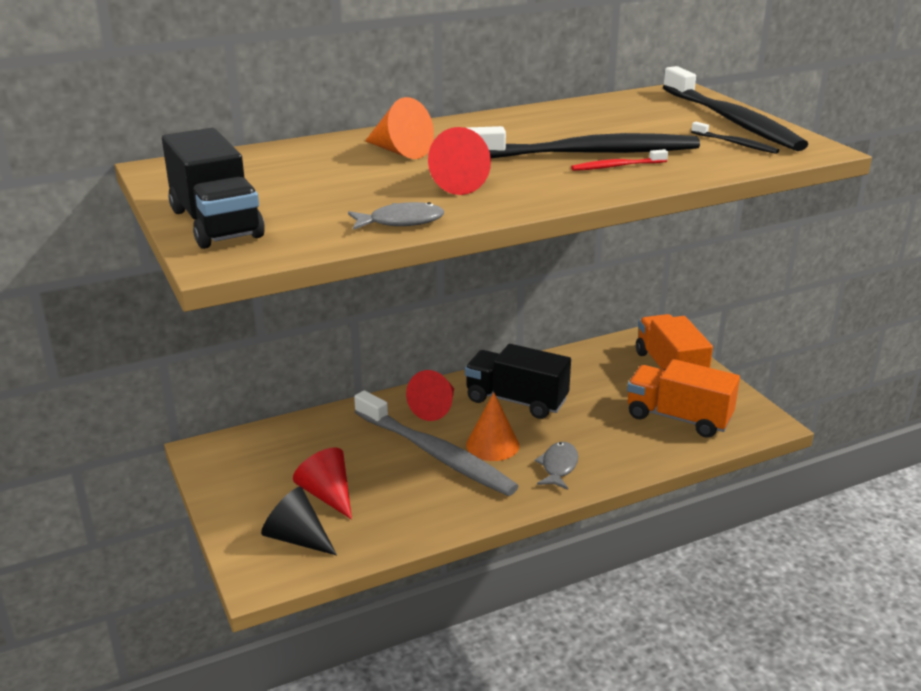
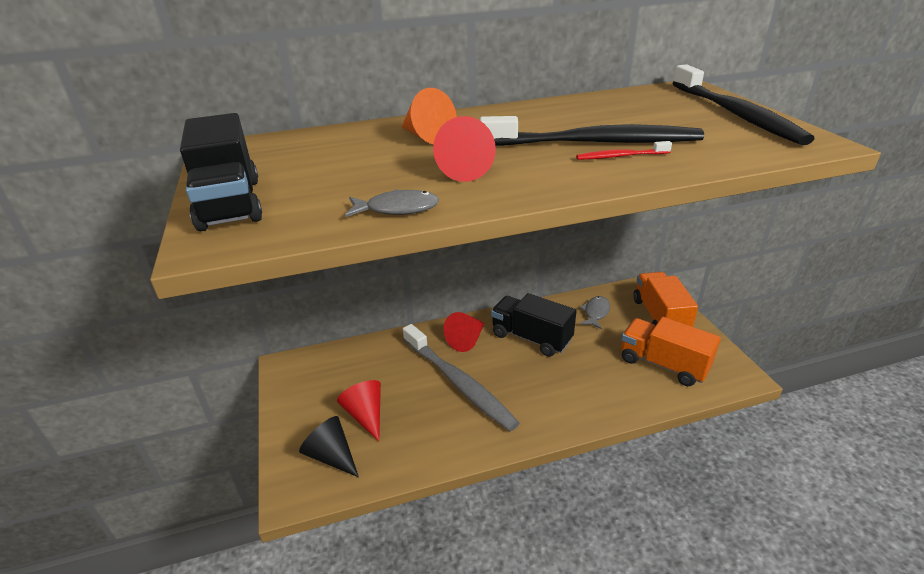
camera: 10 degrees right, 5 degrees up
(492, 445) = (505, 378): orange cone -> none
(558, 466) = (556, 404): grey fish -> grey fish (596, 313)
(735, 143) = (738, 136): black toothbrush -> none

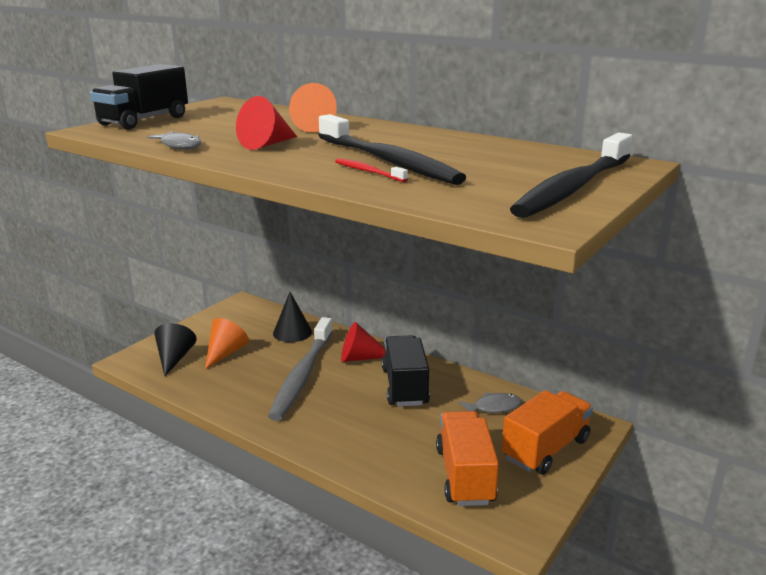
camera: 50 degrees right, 10 degrees down
(366, 415) = (225, 353): red cone -> orange cone
(381, 358) = (292, 332): none -> black cone

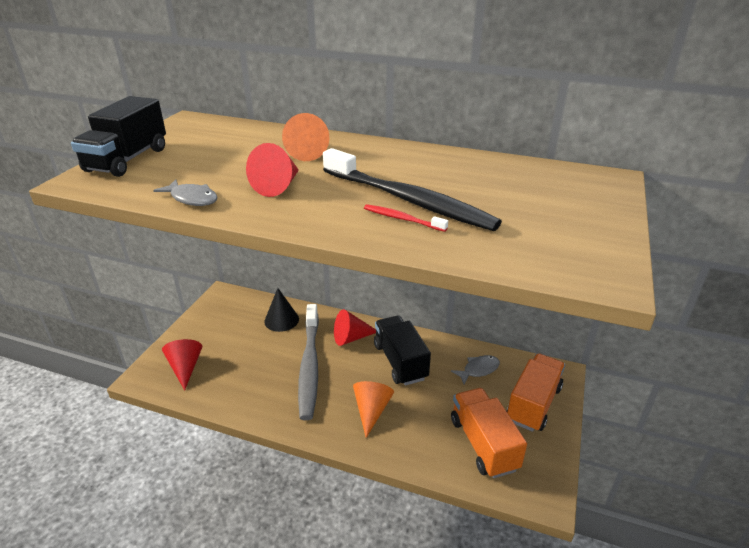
camera: 15 degrees left, 10 degrees up
(174, 358) = (185, 368): black cone -> red cone
(225, 353) = (230, 353): orange cone -> orange cone (371, 411)
(574, 187) = (591, 219): black toothbrush -> none

